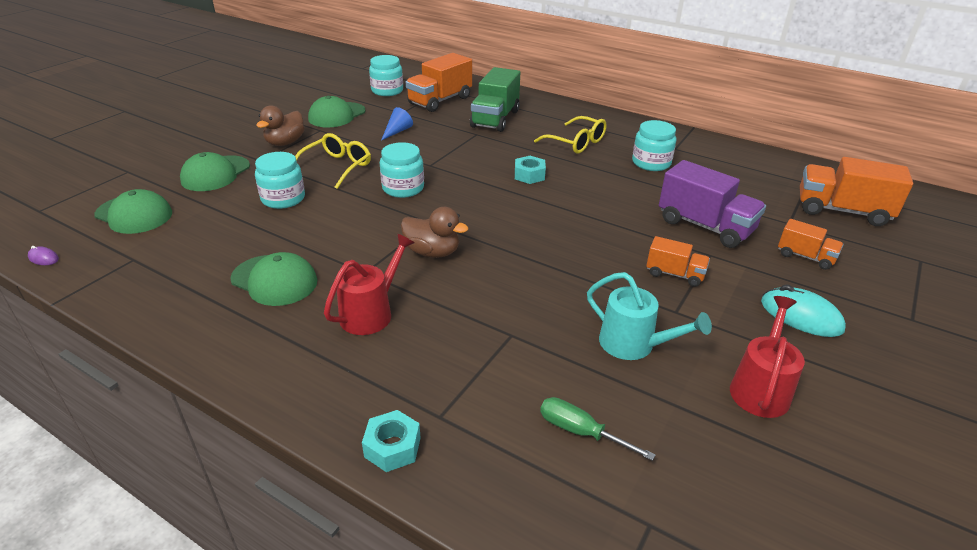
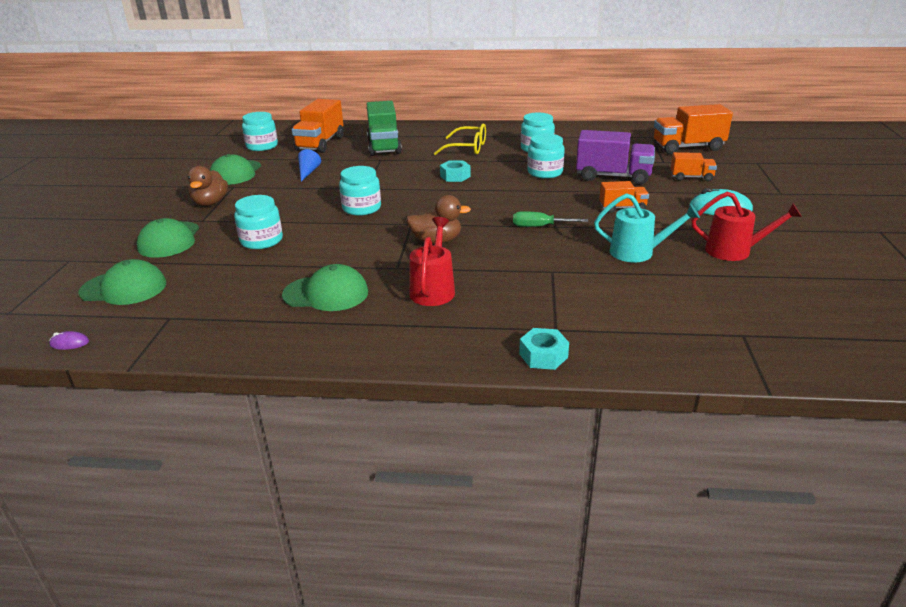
camera: 25 degrees left, 5 degrees down
(337, 167) = (284, 208): yellow glasses -> none
(581, 432) = (655, 306): green screwdriver -> green screwdriver (540, 227)
(630, 197) = (545, 172): none -> turquoise jar
(760, 388) = (734, 251): red watering can -> red watering can turned 105 degrees clockwise

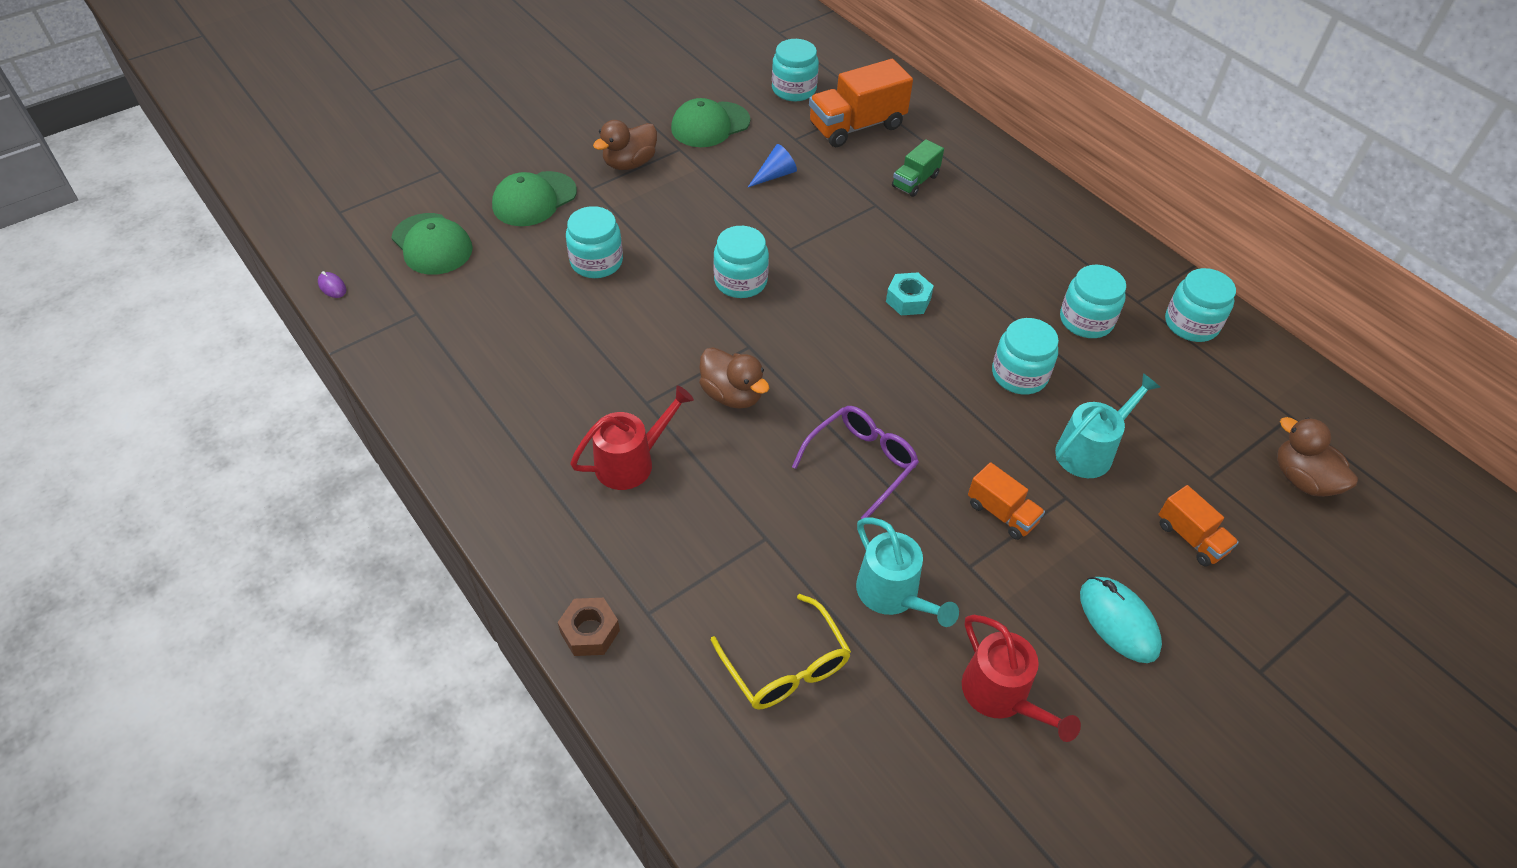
camera: 45 degrees right, 20 degrees up
(326, 293) = (548, 386): green cap -> none
(384, 146) = (915, 181): green truck -> green truck, size x0.55
(467, 148) = (1003, 255): yellow glasses -> yellow glasses (786, 666)
(540, 227) = (862, 462): green screwdriver -> purple glasses
(543, 355) = (590, 631): turquoise nut -> brown nut
(573, 133) = (1191, 324): none -> turquoise jar
(613, 176) = (1090, 450): purple truck -> turquoise watering can
(688, 147) = (1302, 479): orange truck -> brown duck

